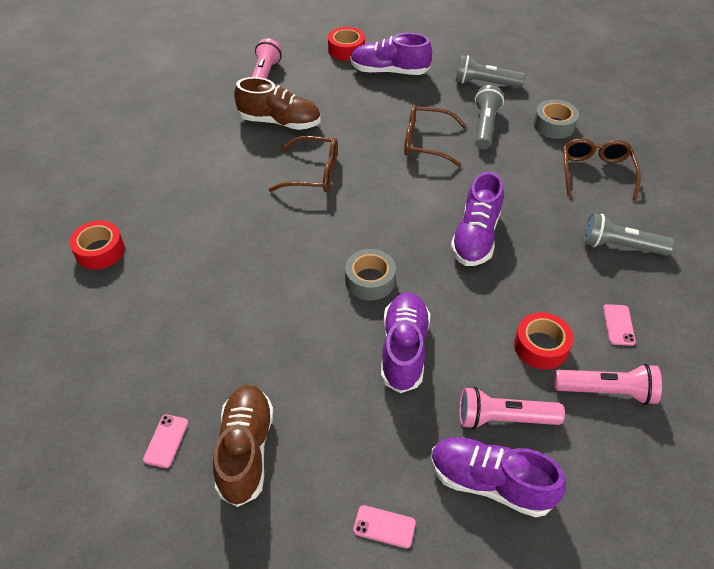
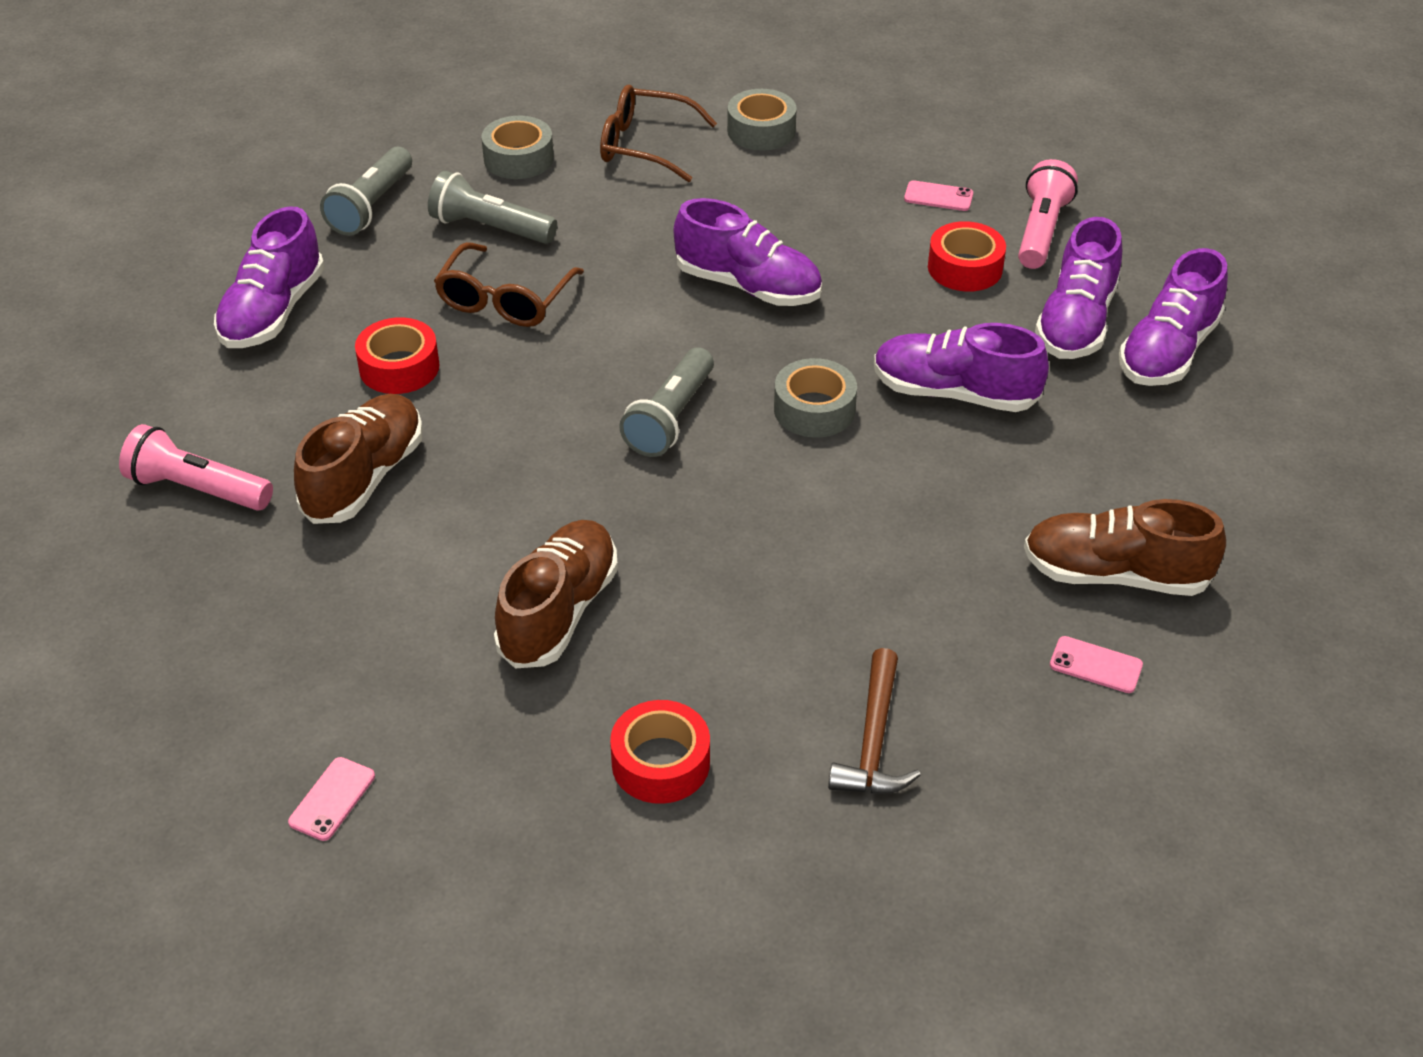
camera: 80 degrees left, 5 degrees down
(110, 334) = (873, 741): none -> brown hammer
(197, 200) = (559, 612): none -> brown shoe
(313, 173) = (537, 447): brown glasses -> none
(346, 50) = (166, 359): red tape -> red tape (399, 367)
(384, 526) = (1228, 451): pink phone -> pink phone (332, 799)
(504, 418) = (1076, 322): pink flashlight -> purple shoe
(620, 246) = (800, 161): grey flashlight -> grey flashlight (670, 418)
(643, 223) = (761, 131): none -> grey tape

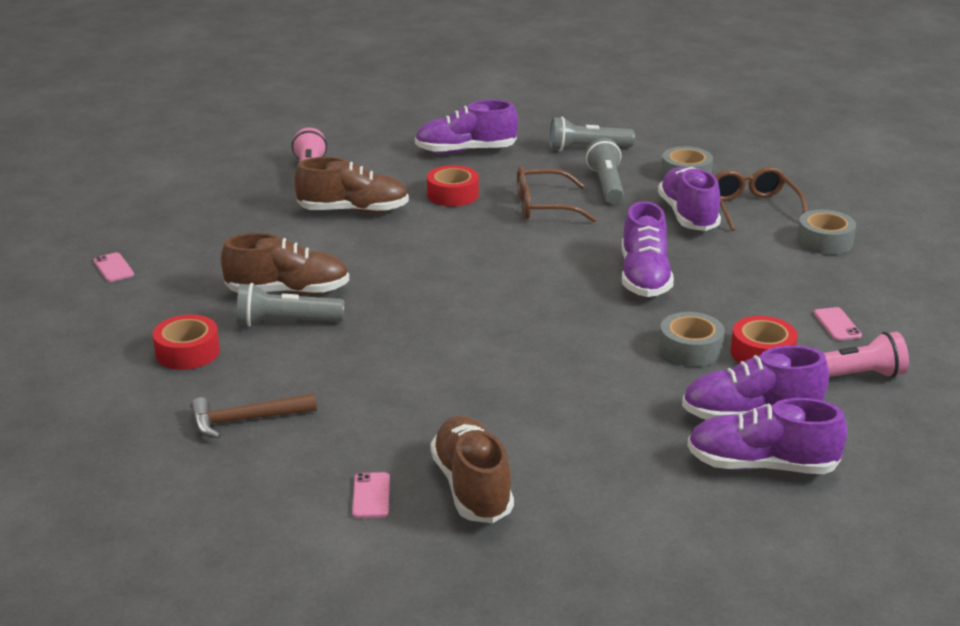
camera: 65 degrees right, 15 degrees down
(332, 799) = (113, 268): pink phone -> pink phone turned 60 degrees clockwise
(670, 418) = (485, 283): grey flashlight -> grey flashlight (286, 322)
(814, 409) = (540, 330): grey tape -> grey tape (690, 349)
(954, 393) = (611, 379): purple shoe -> purple shoe (688, 215)

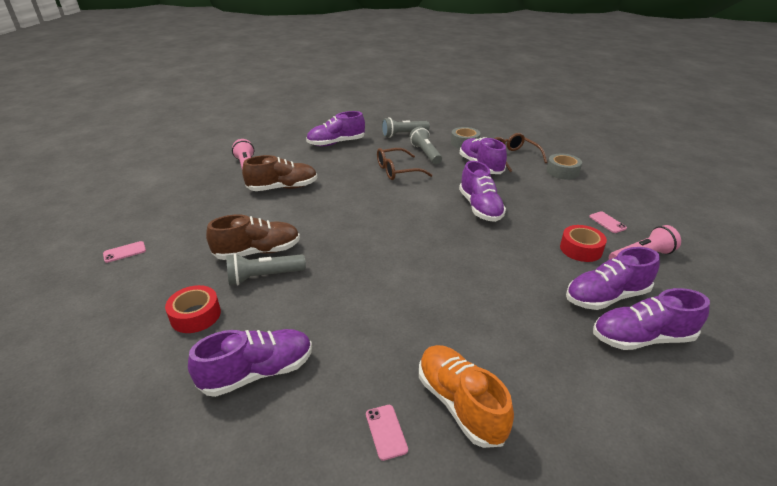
camera: 15 degrees left, 5 degrees up
(113, 268) = (124, 252): pink phone -> pink phone turned 75 degrees counterclockwise
(245, 420) = (258, 372): brown hammer -> purple shoe
(452, 195) = (340, 170): red tape -> none
(472, 487) = (460, 403): brown shoe -> orange shoe
(690, 349) = (537, 253): grey tape -> none

